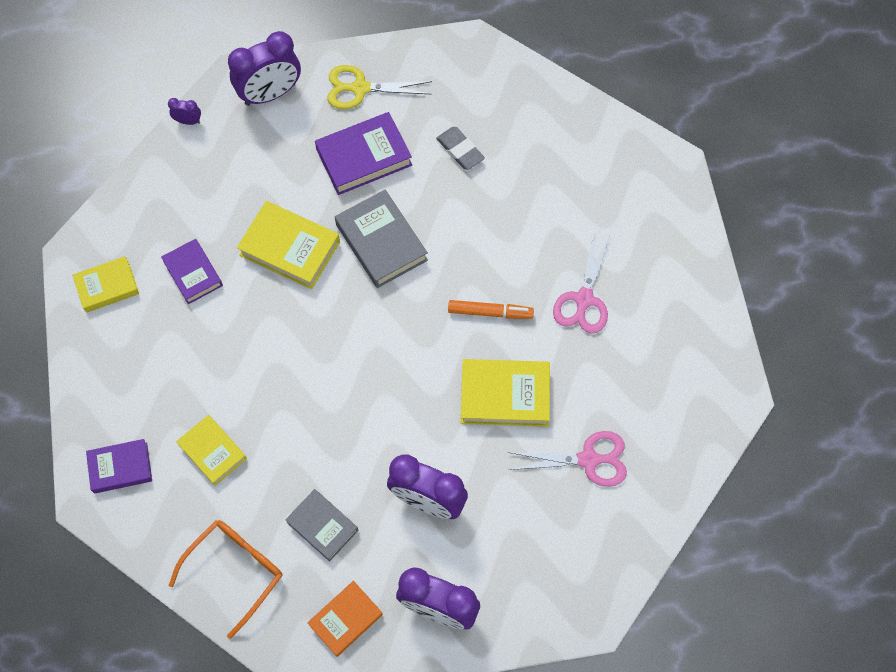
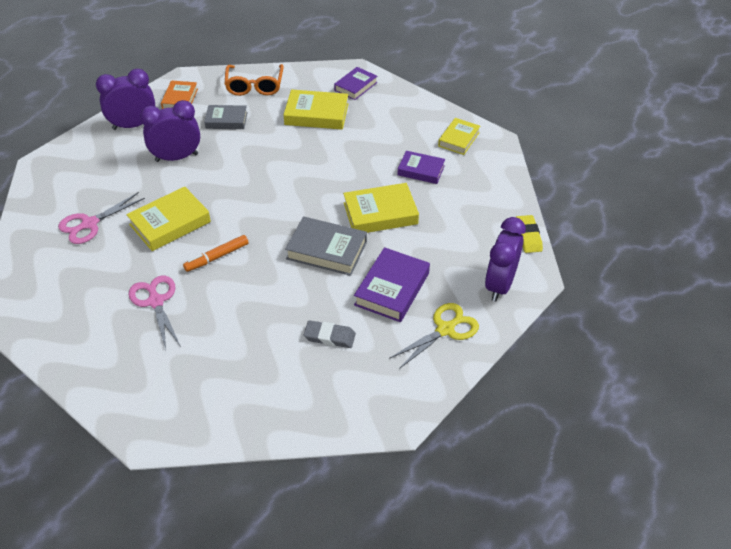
camera: 140 degrees right, 20 degrees down
(188, 121) = (528, 236): purple clock -> yellow eraser
(212, 452) = (316, 114): yellow book -> yellow book, size x1.52

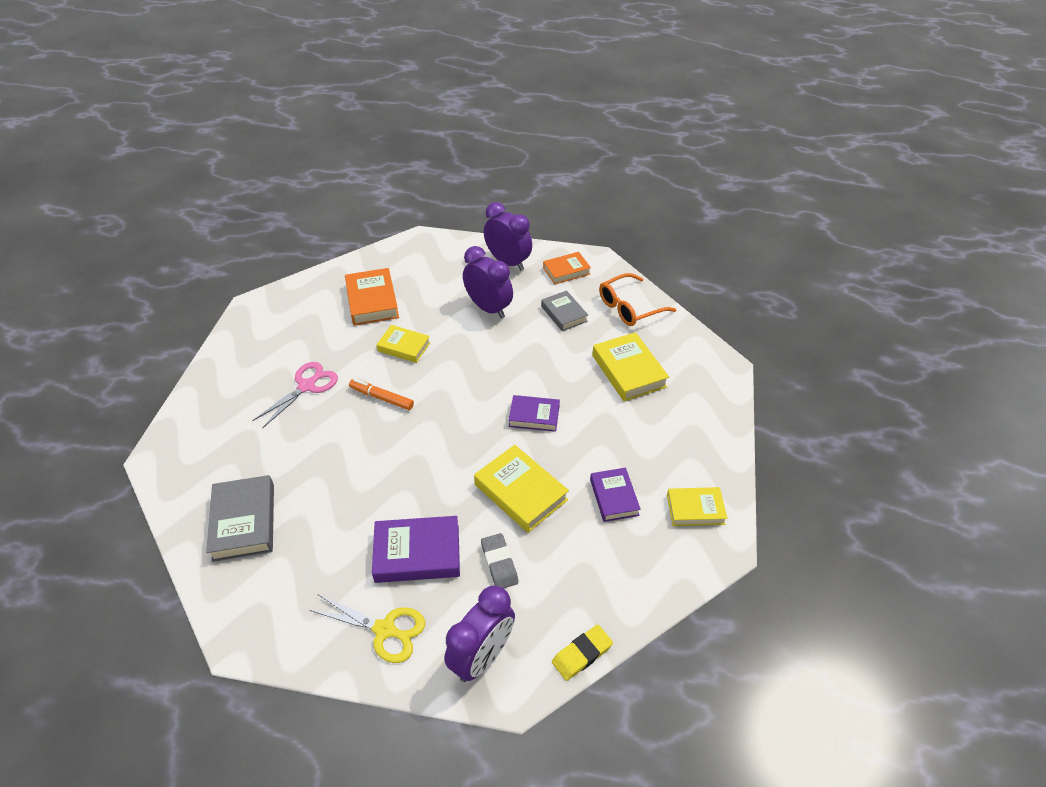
camera: 60 degrees right, 0 degrees up
(90, 224) = (372, 301): pink scissors -> orange book
(170, 223) = (404, 347): yellow book -> yellow book, size x0.66
(326, 250) = (439, 473): grey book -> grey book (244, 522)
(329, 337) = (325, 530): grey eraser -> grey eraser (499, 563)
(355, 86) = (700, 380): purple book -> purple book (534, 416)
(500, 285) = (482, 657): purple clock -> purple clock turned 135 degrees clockwise

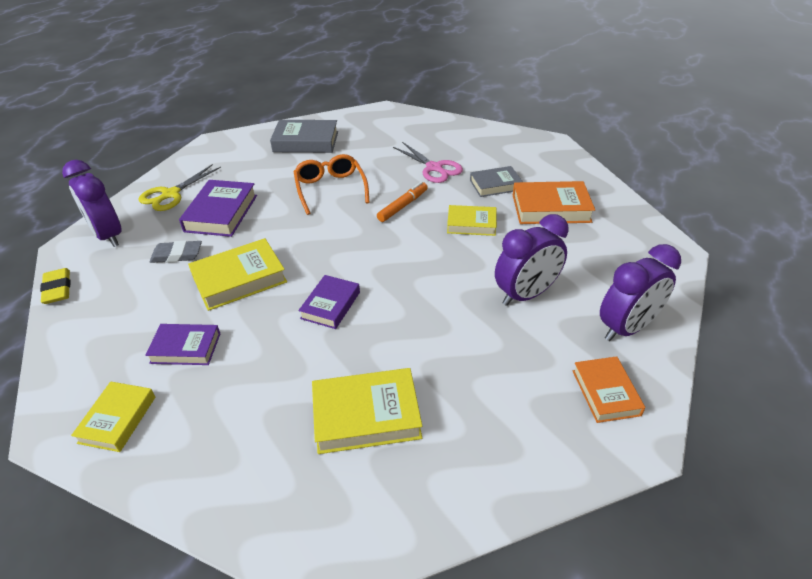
camera: 105 degrees right, 5 degrees down
(404, 347) = (471, 224): yellow book -> yellow book turned 60 degrees clockwise
(564, 314) = (503, 368): grey book -> grey book (495, 185)
(629, 307) = (504, 456): orange glasses -> orange glasses (330, 189)

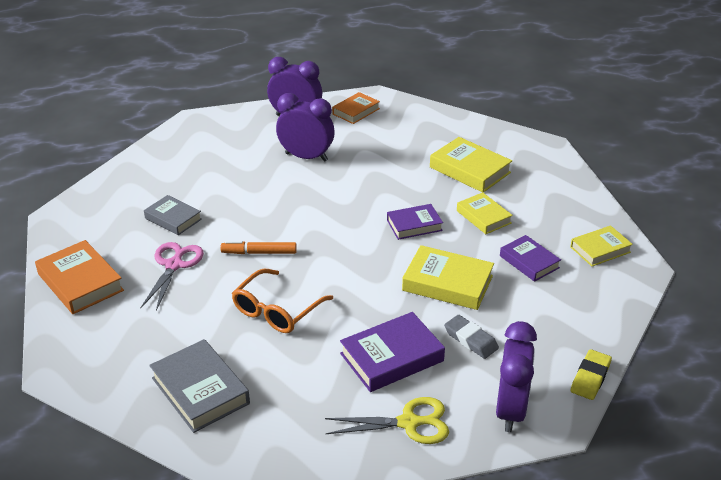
camera: 130 degrees left, 5 degrees down
(471, 224) = (248, 207): yellow book -> yellow book (483, 217)
(551, 208) = (185, 180): orange book -> orange book (80, 282)

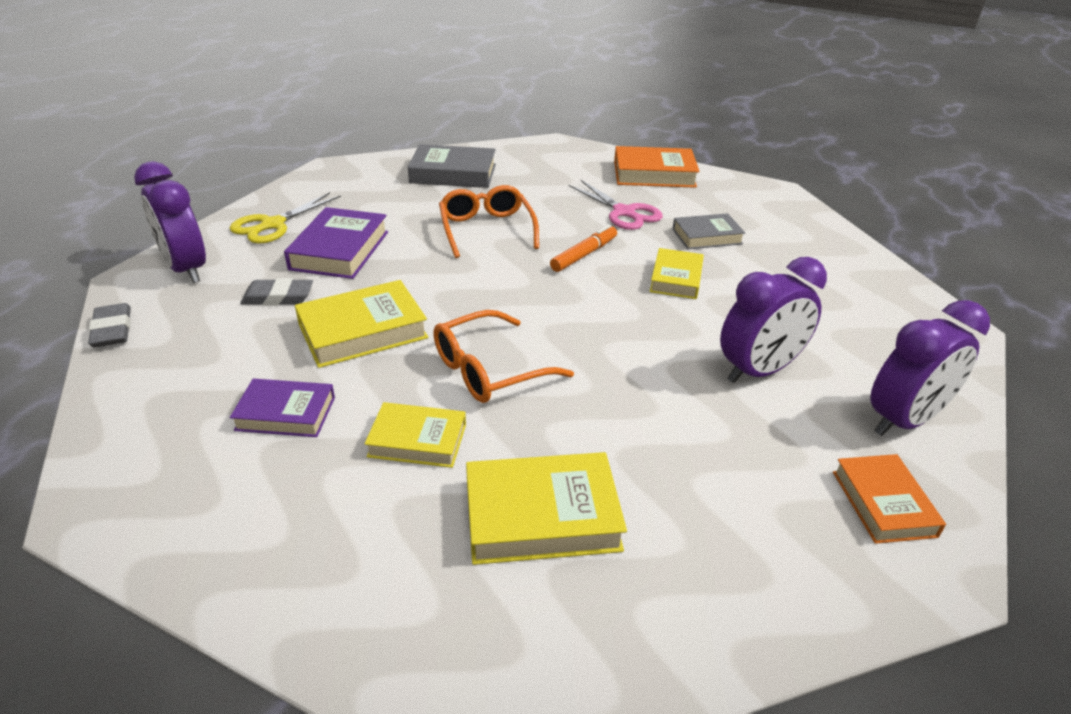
camera: 130 degrees right, 0 degrees up
(414, 225) = (488, 370): purple book -> orange glasses
(590, 377) = (112, 330): yellow eraser -> grey eraser
(600, 249) = (184, 502): yellow book -> yellow book (676, 278)

